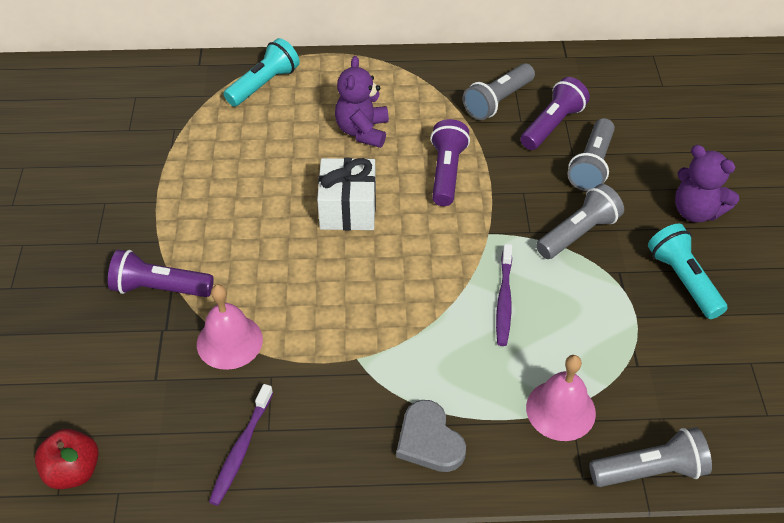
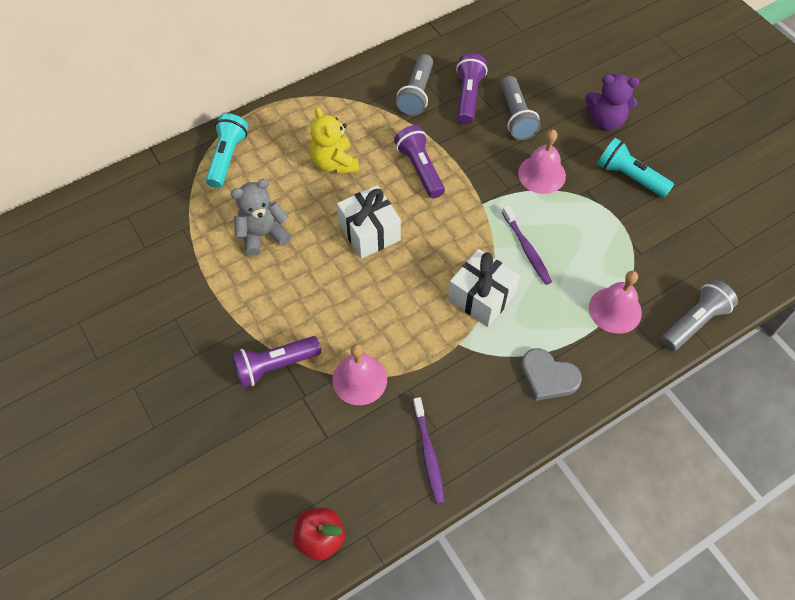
camera: 30 degrees left, 10 degrees up
(243, 166) = (263, 235): none -> grey teddy bear
(362, 131) = (334, 163): purple teddy bear -> yellow teddy bear
(416, 324) = (481, 297): none -> white gift
(578, 233) = (541, 174): grey flashlight -> pink bell

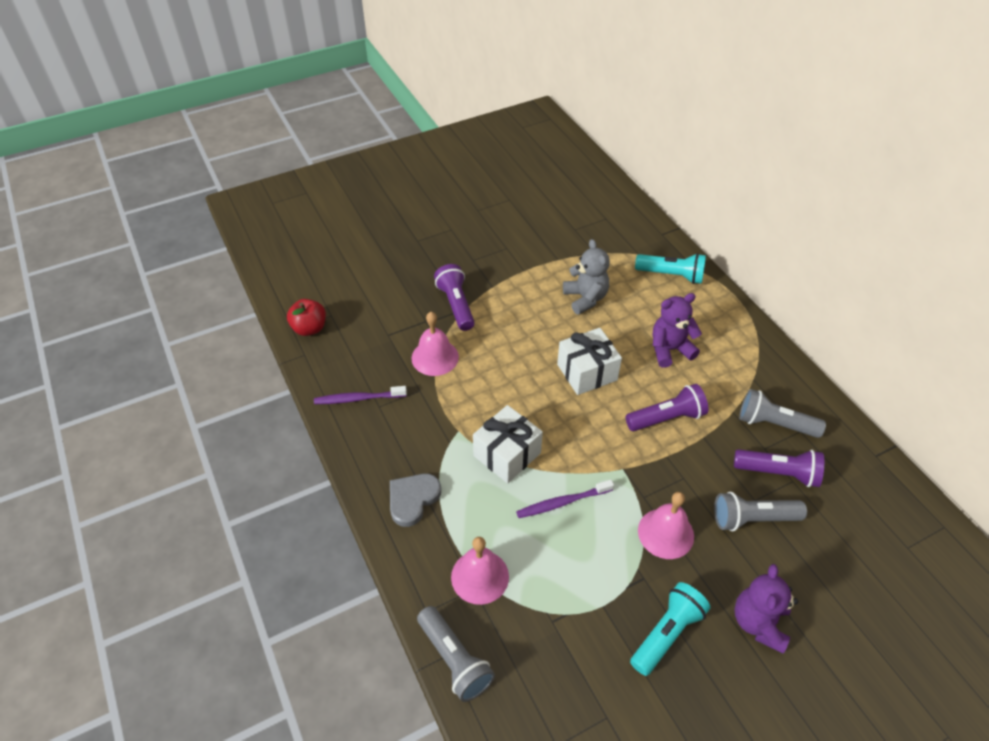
camera: 95 degrees right, 10 degrees down
(334, 163) = (670, 350): yellow teddy bear -> purple teddy bear

